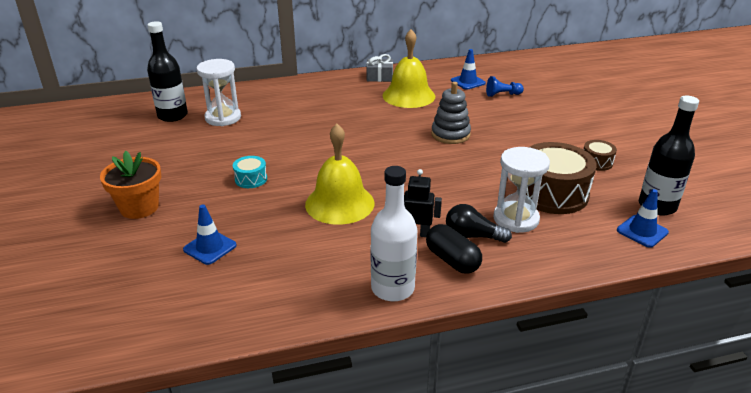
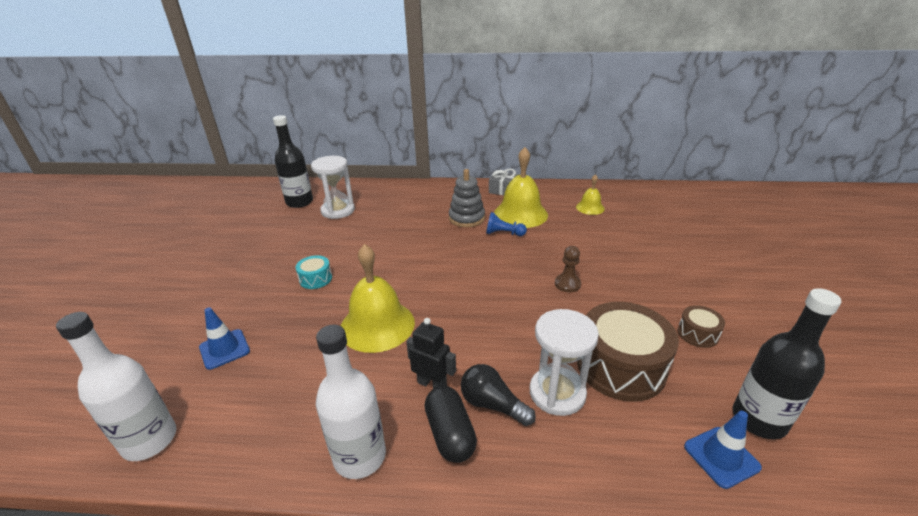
camera: 20 degrees right, 0 degrees up
(139, 207) = (203, 289): orange flower pot -> none
(202, 320) = (150, 440): none -> white bottle
(450, 134) = (539, 265): grey stacking toy -> grey stacking toy (466, 218)
(468, 82) = (590, 207): blue traffic cone -> yellow bell
(482, 145) = (567, 284): none -> brown pawn
(502, 95) = (620, 227): blue pawn -> blue pawn (503, 233)

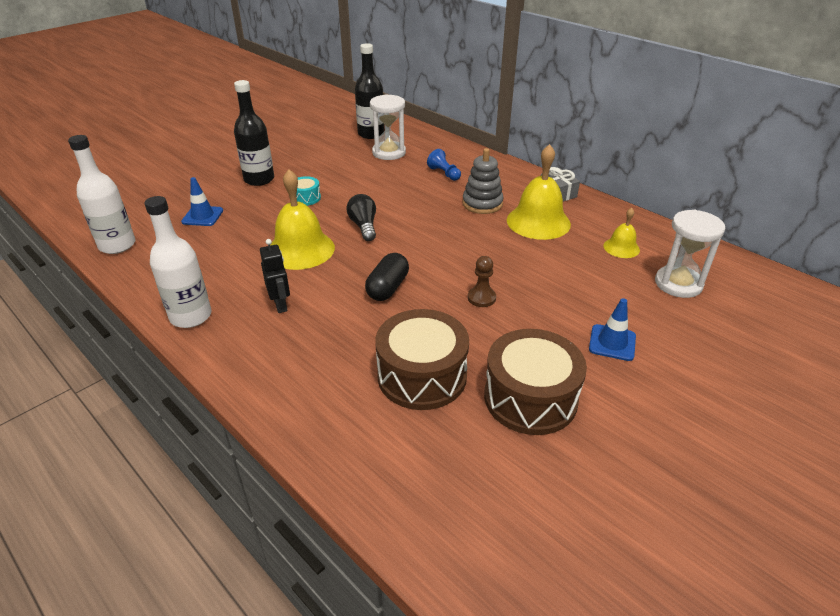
camera: 40 degrees right, 5 degrees up
(450, 434) = (250, 338): black capsule -> black capsule (387, 288)
(492, 404) = (297, 339): black light bulb -> black light bulb (364, 226)
(503, 233) = (494, 231): blue pawn -> blue pawn (444, 173)
(557, 393) = (348, 360): white hourglass -> white hourglass (678, 284)
(697, 334) = (530, 398): brown drum -> brown drum, size x2.11
(721, 457) = (393, 473): blue traffic cone -> blue traffic cone (612, 343)
(758, 420) = (466, 479): black bottle -> black bottle (259, 179)

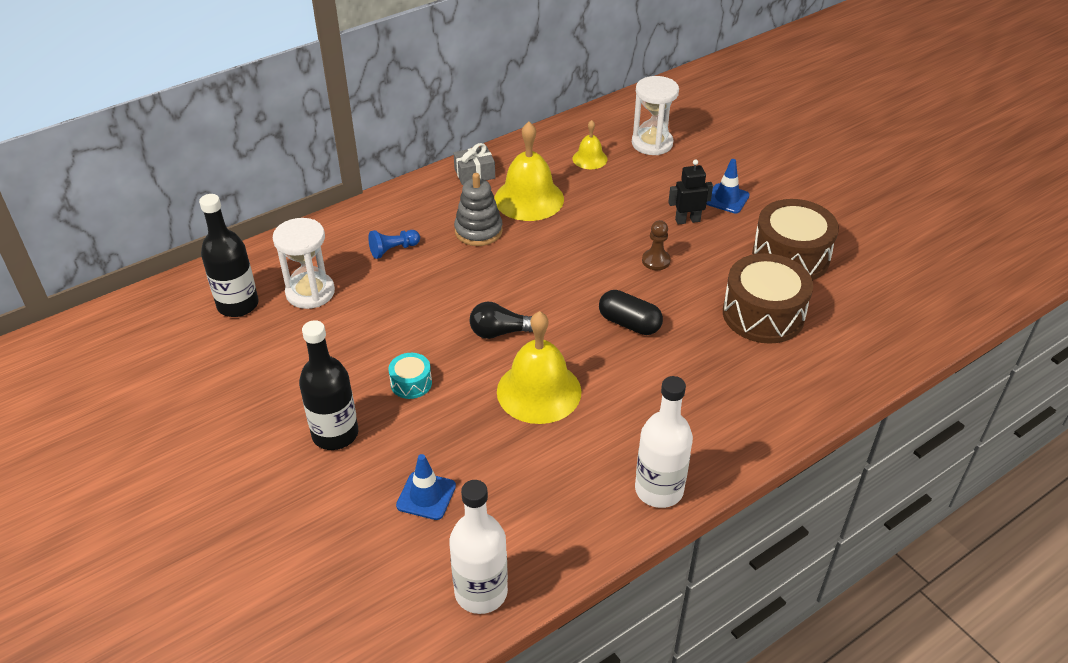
camera: 80 degrees left, 5 degrees up
(280, 304) = (647, 410): black robot -> black robot (687, 220)

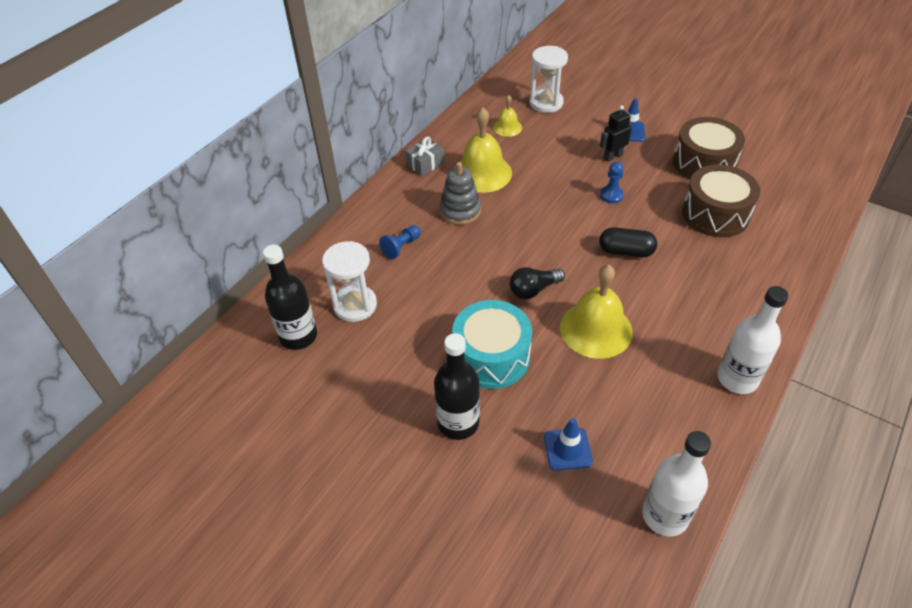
camera: 20 degrees left, 5 degrees up
(411, 383) = (491, 356): turquoise drum -> turquoise drum, size x2.11
(656, 261) = (611, 195): brown pawn -> blue pawn

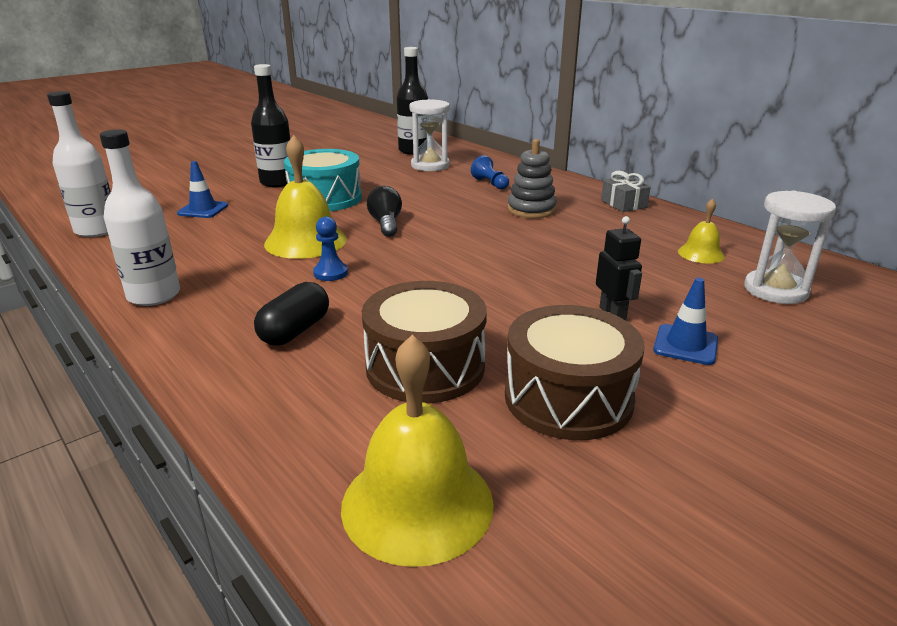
camera: 105 degrees right, 20 degrees down
(482, 173) = (597, 227): yellow bell -> yellow bell (417, 503)
(611, 195) = (517, 293): blue pawn -> blue pawn (330, 273)
(625, 251) = (401, 279): black capsule -> black capsule (295, 331)

